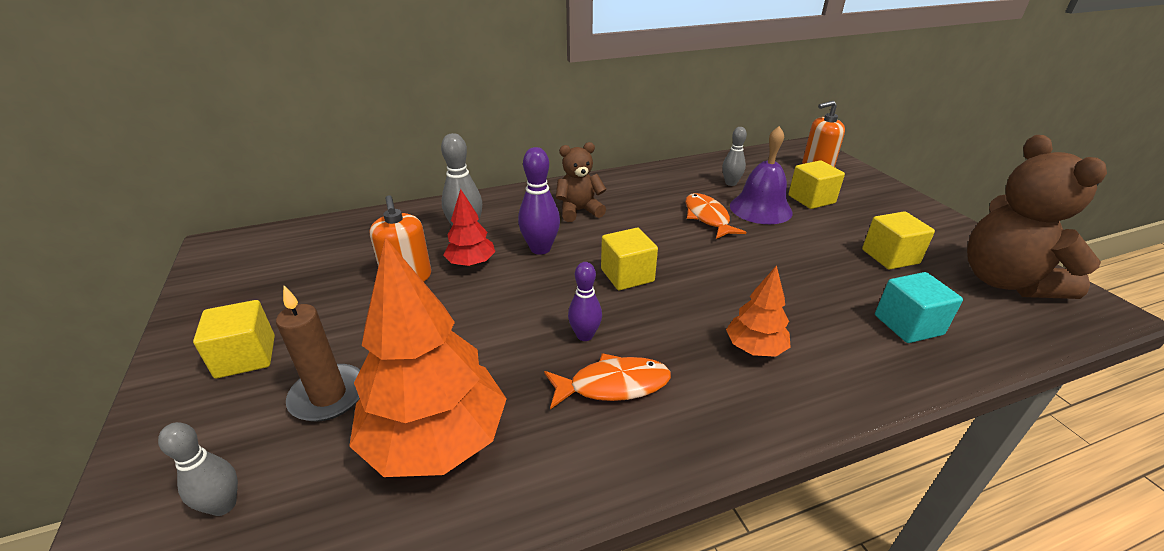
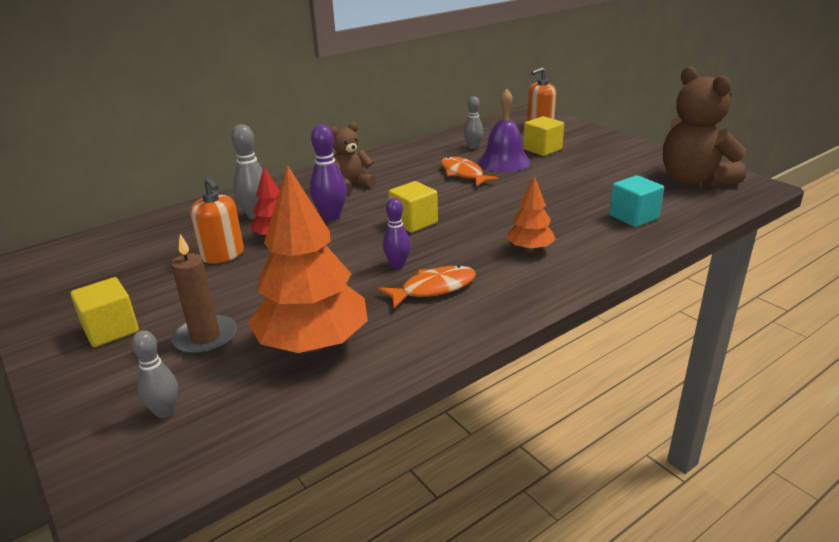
camera: 15 degrees left, 5 degrees down
(890, 256) = (611, 178): yellow cube -> none

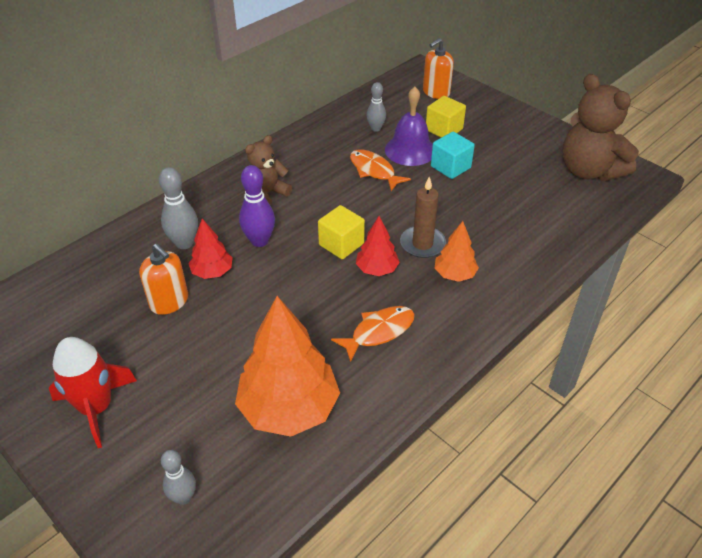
camera: 10 degrees left, 15 degrees up
(111, 330) = (96, 408): yellow cube -> red rocket
(205, 338) = (189, 410): brown candle -> brown candle (422, 244)
(397, 264) = (339, 303): purple bowling pin -> none
(446, 241) = (377, 269): none -> red tree
(633, 217) = (540, 225): turquoise cube -> turquoise cube (450, 167)

